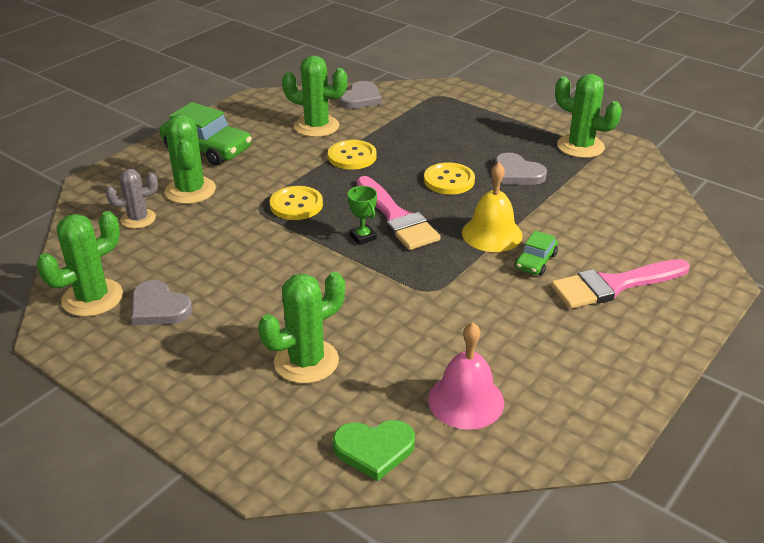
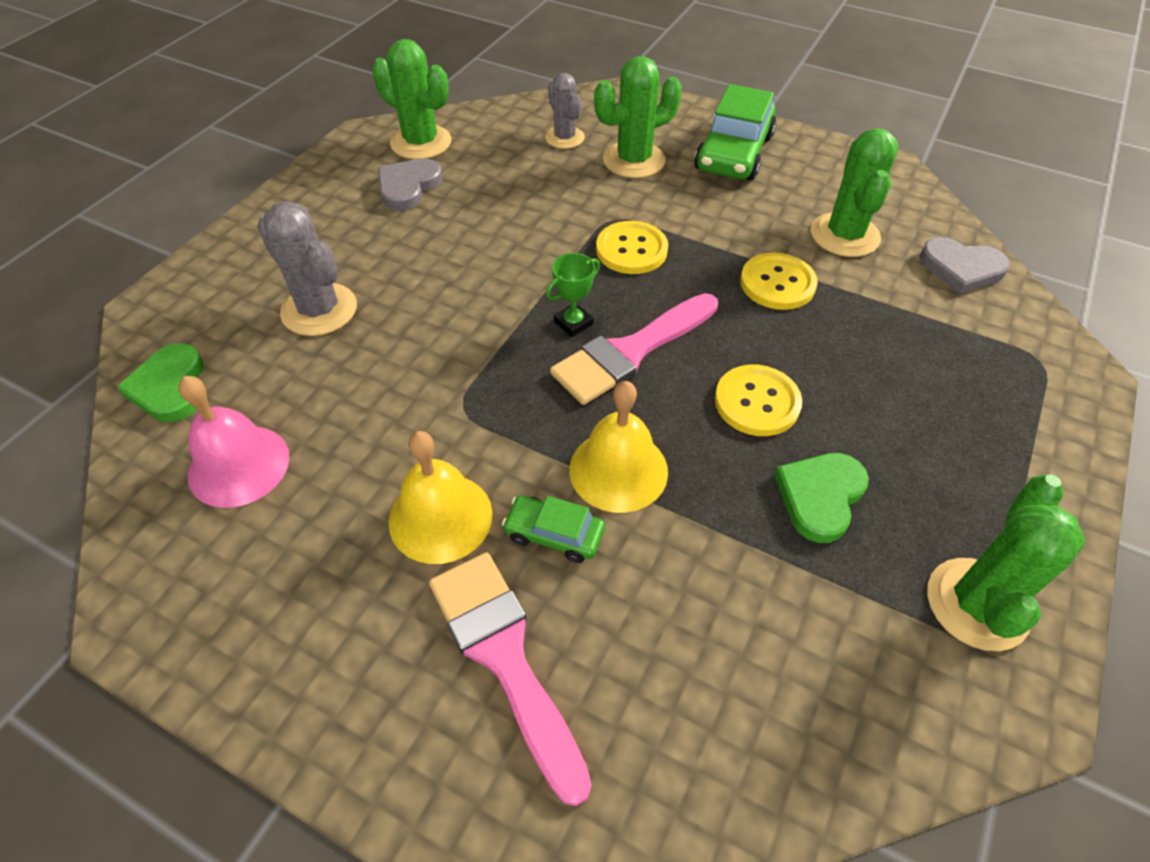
camera: 80 degrees right, 15 degrees up
(306, 361) = (319, 310): green cactus -> grey cactus
(517, 173) = (820, 497): grey heart -> green heart
(520, 304) = (440, 517): none -> yellow bell

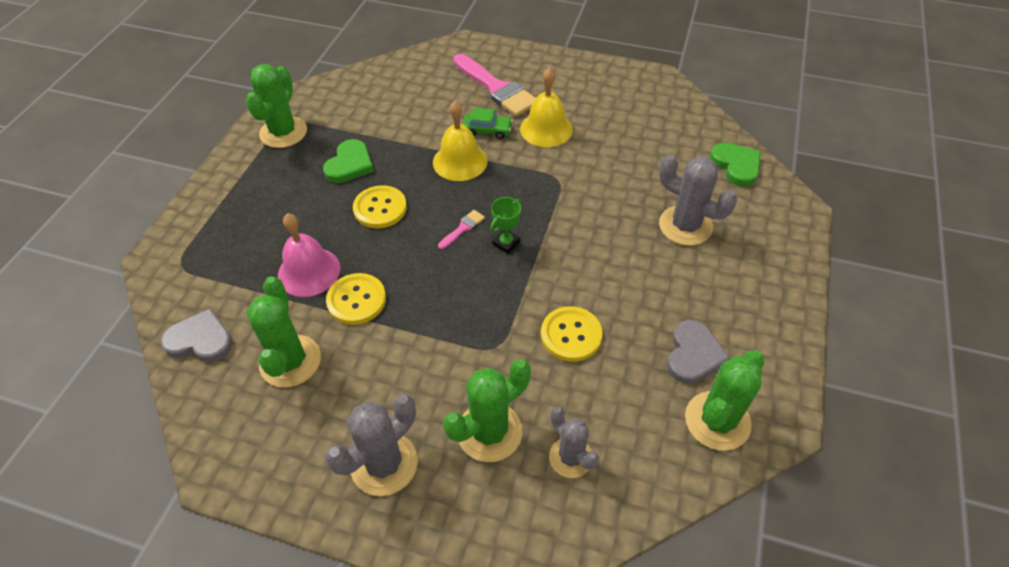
camera: 170 degrees right, 0 degrees up
(239, 465) = (663, 135): pink bell -> pink bell (309, 271)
(421, 142) = (717, 421): green cactus -> green cactus turned 75 degrees counterclockwise
(630, 352) = (463, 228): pink brush -> pink brush, size x0.44
(631, 250) = (475, 314): yellow button -> yellow button (571, 335)
(733, 153) = (384, 464): green car -> grey cactus

